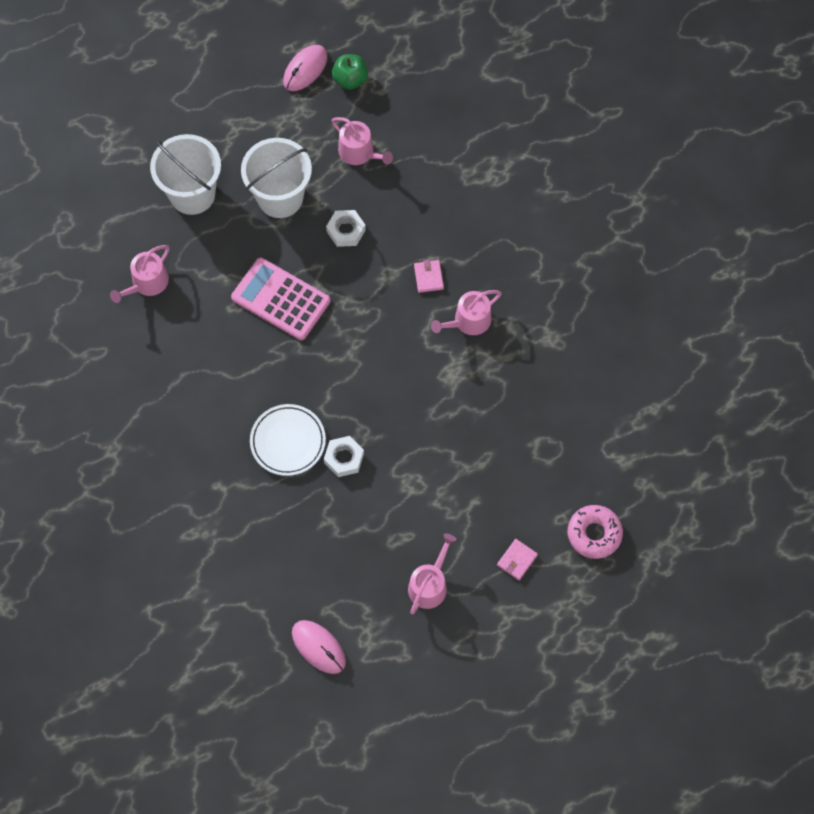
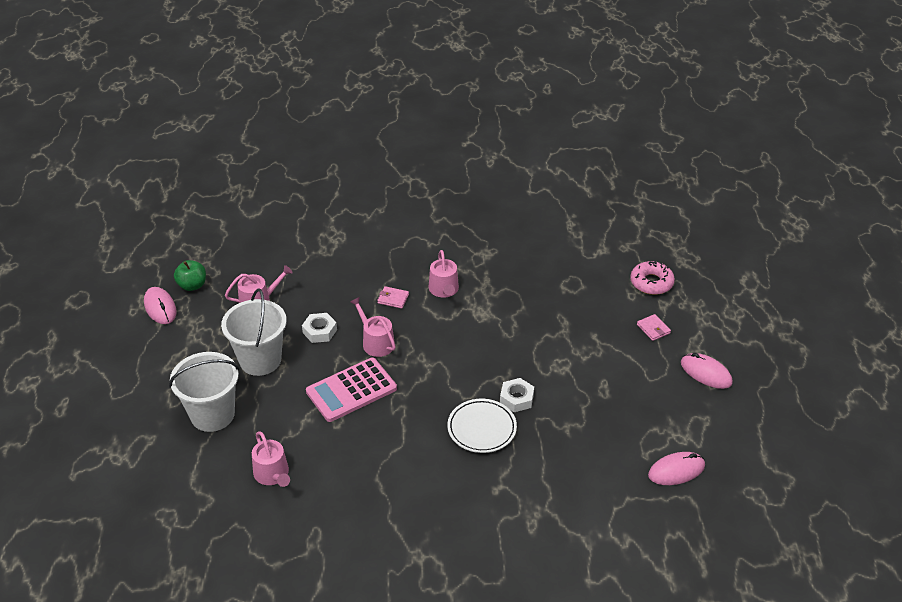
camera: 65 degrees left, 25 degrees down
(429, 584) = (651, 384): pink watering can -> pink watering can (376, 342)
(474, 637) = (706, 373): none -> pink mouse

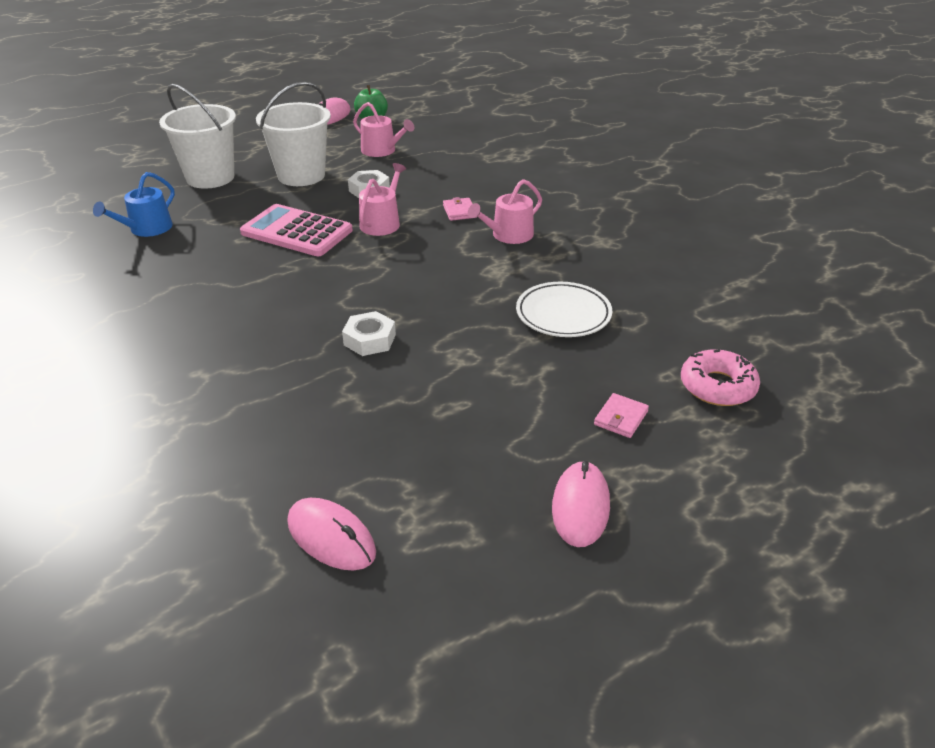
camera: 60 degrees right, 5 degrees down
(273, 474) = (146, 229): pink watering can -> blue watering can
(482, 428) = (297, 330): white plate -> white plate (563, 314)

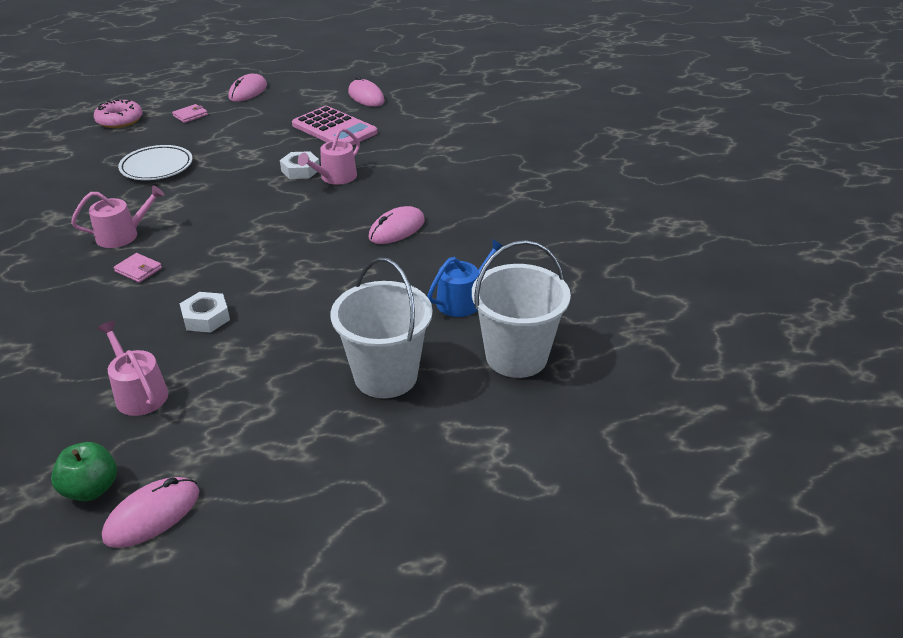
camera: 165 degrees left, 0 degrees up
(219, 281) = (397, 229): none -> pink mouse
(297, 232) = (312, 271): pink calculator -> pink calculator (334, 129)
(301, 175) = (271, 358): white bucket -> white bucket (516, 356)
(382, 222) = (224, 268): pink watering can -> pink watering can (335, 177)
(459, 211) = (138, 270): pink wallet -> pink wallet turned 60 degrees counterclockwise

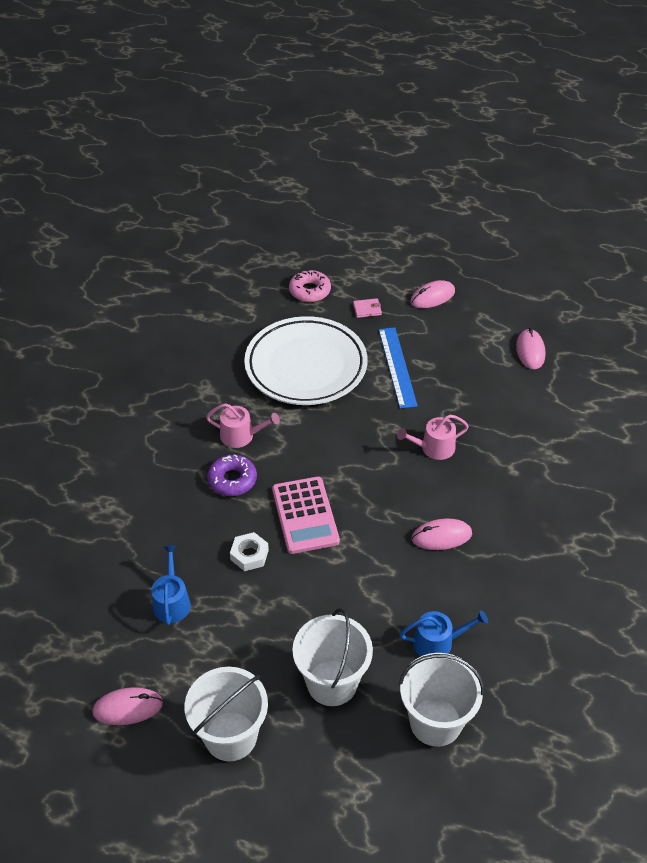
camera: 35 degrees right, 10 degrees up
(91, 488) = (106, 665): green apple -> none
(138, 270) = (232, 480): pink wallet -> purple donut
(139, 393) = (172, 601): pink watering can -> blue watering can
(157, 167) = (306, 366): white plate -> white plate, size x1.94
(252, 140) = (397, 367): none -> blue ruler
(300, 170) = (411, 425): white nut -> none
(309, 475) = (231, 736): none -> white bucket
(334, 129) = (473, 383): pink calculator -> pink calculator (305, 515)

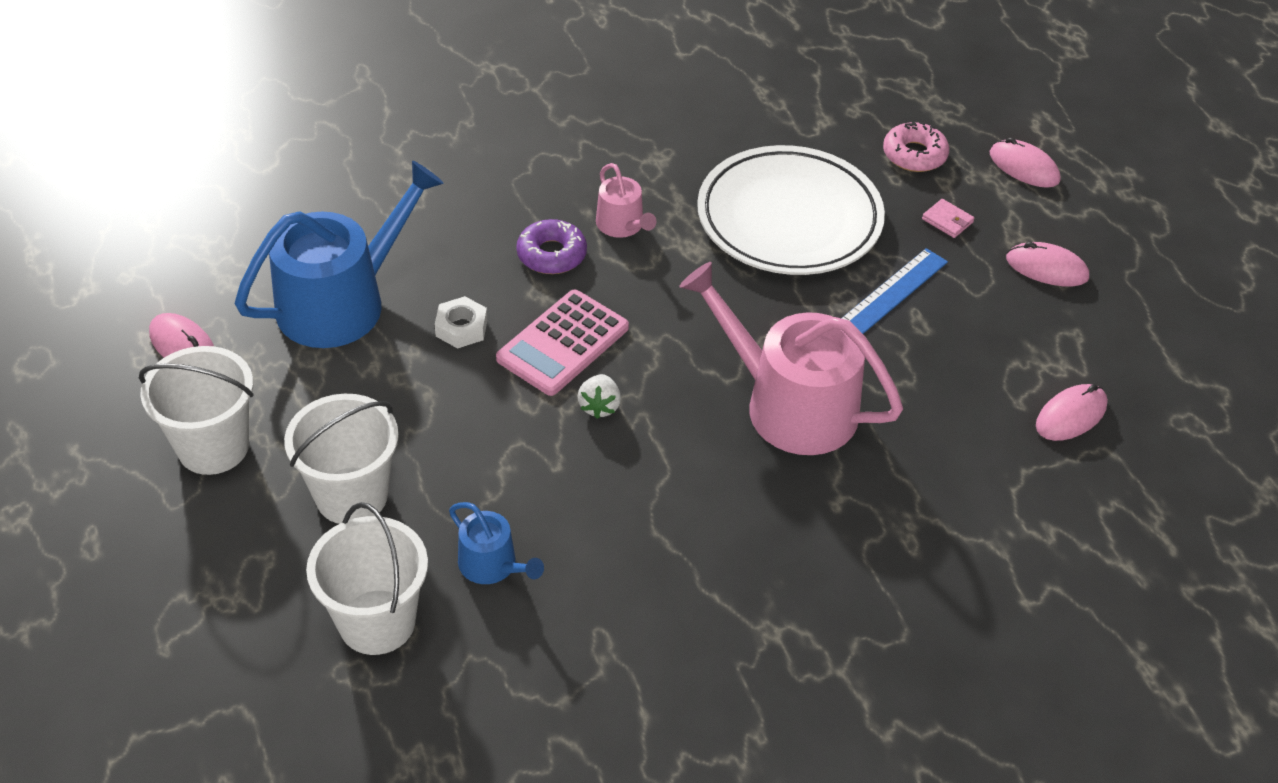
camera: 50 degrees right, 0 degrees up
(172, 601) = (342, 301): blue watering can -> blue watering can, size x2.08
(365, 527) = (599, 406): none -> white strawberry
(433, 448) = (789, 404): pink watering can -> pink watering can, size x2.08
(441, 536) = (655, 486): pink mouse -> pink mouse (1024, 167)

